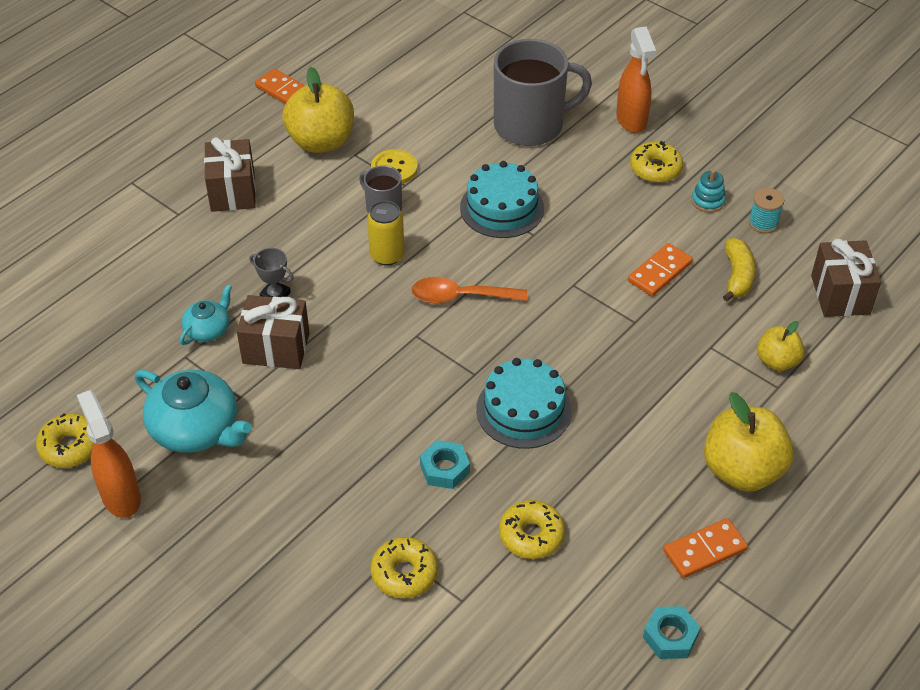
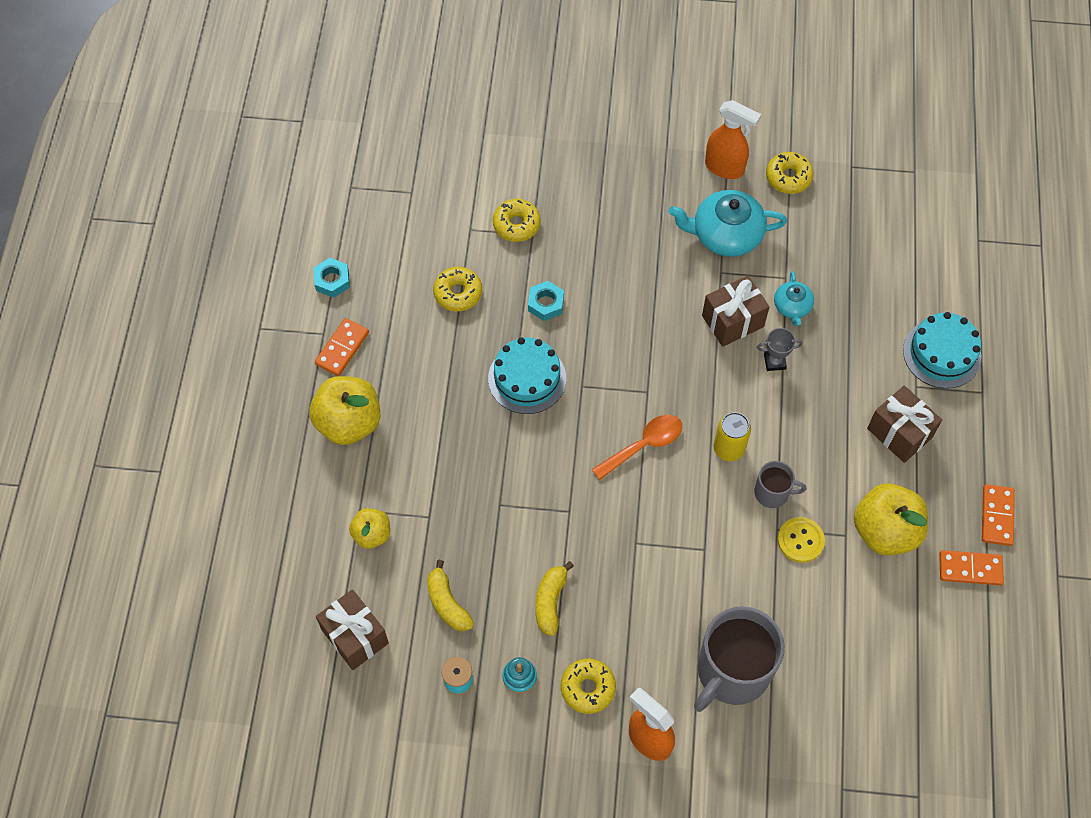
camera: 145 degrees right, 15 degrees up
(502, 208) = (681, 555): turquoise cake -> turquoise cake (942, 353)
(642, 233) = (550, 601): none -> yellow banana
(660, 272) = (511, 567): orange domino -> orange domino (997, 516)

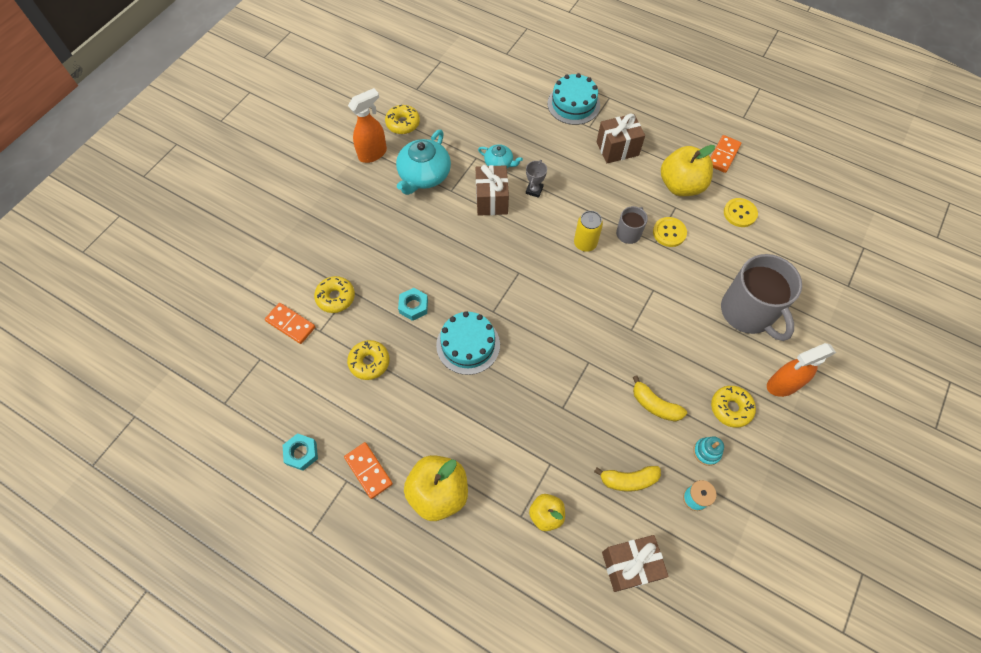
camera: 65 degrees left, 0 degrees up
(644, 445) = (559, 292): orange spoon -> none
(882, 618) = (740, 213): none -> yellow button
(997, 516) = (694, 127): orange domino -> orange domino (290, 324)

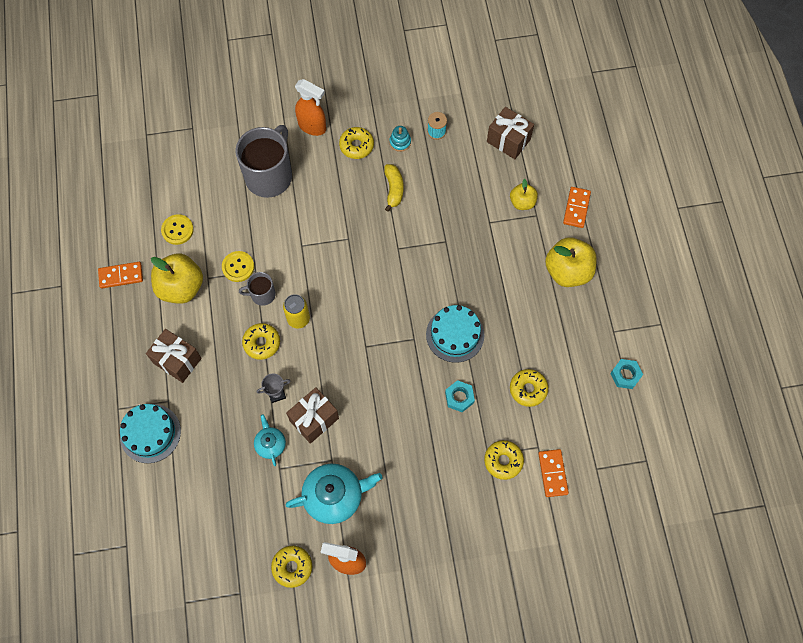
camera: 130 degrees left, 5 degrees up
(368, 470) = (595, 323): orange domino -> orange domino (576, 208)
(585, 207) = (262, 343): none -> yellow donut
(628, 480) = (458, 173): yellow banana -> none

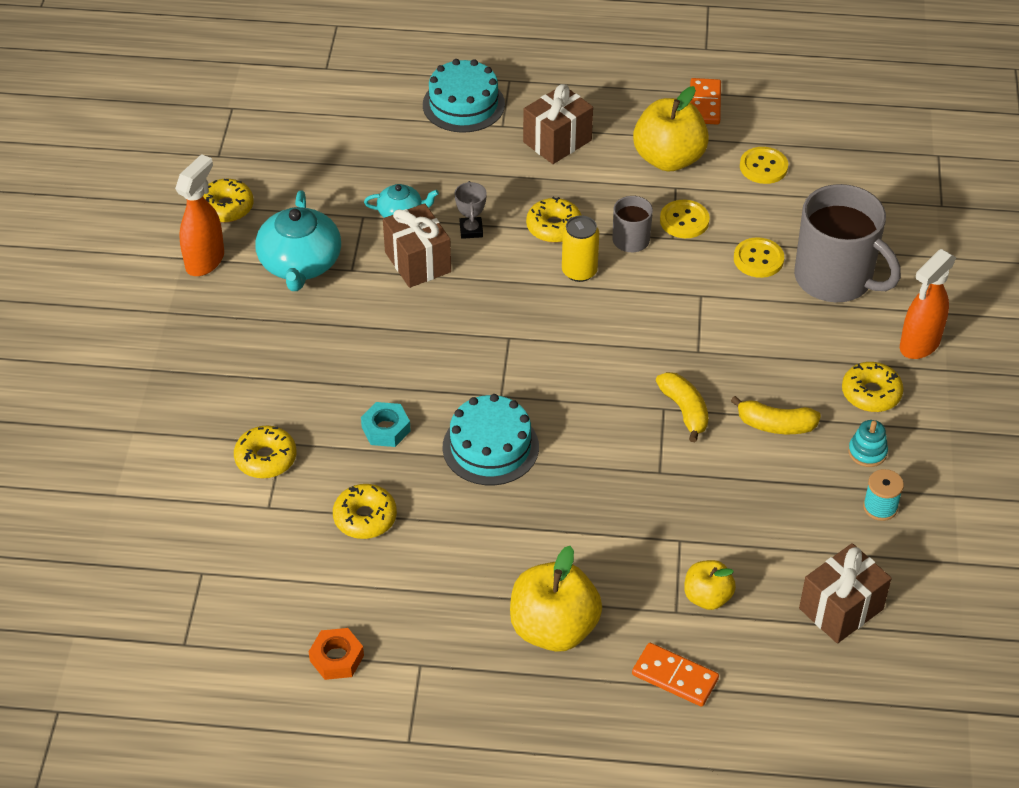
camera: 105 degrees right, 20 degrees down
(263, 219) = (758, 259): none -> yellow button
(396, 237) = (684, 410): none -> yellow banana
(553, 473) = (220, 514): orange domino -> none
(625, 375) = (337, 658): turquoise nut -> orange nut

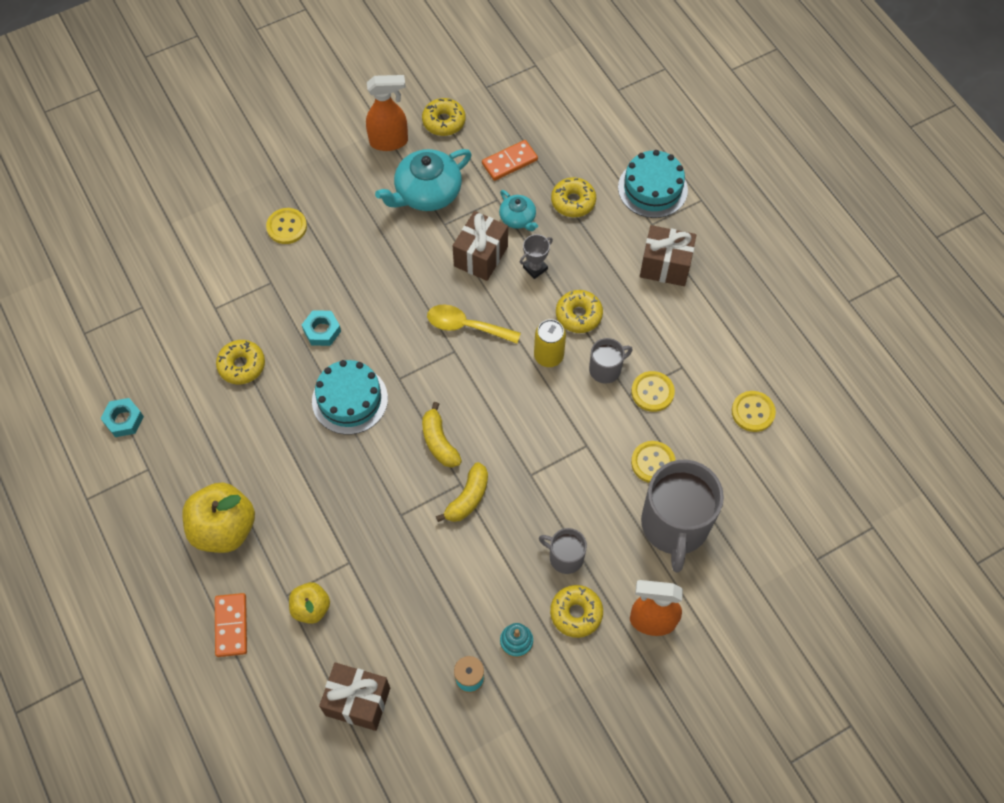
camera: 55 degrees right, 15 degrees up
(226, 395) = (287, 227): none -> yellow button
(266, 458) = (251, 281): yellow donut -> yellow donut (573, 202)
(337, 658) = (124, 420): orange nut -> turquoise nut
(488, 314) = (466, 326): none -> yellow spoon
(669, 159) = (707, 345): yellow apple -> none
(704, 104) = (787, 335): orange domino -> orange domino (509, 162)
(775, 425) = (497, 565): yellow banana -> yellow banana (439, 442)
(806, 371) = (565, 557): none -> grey mug

